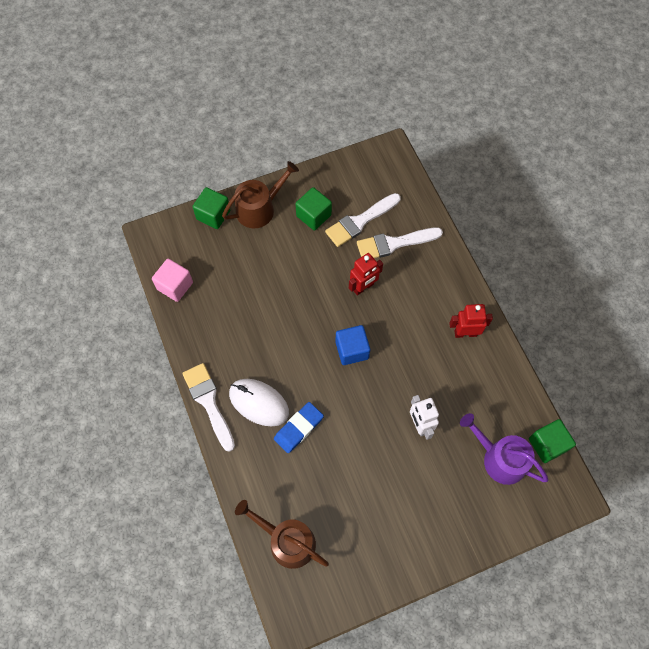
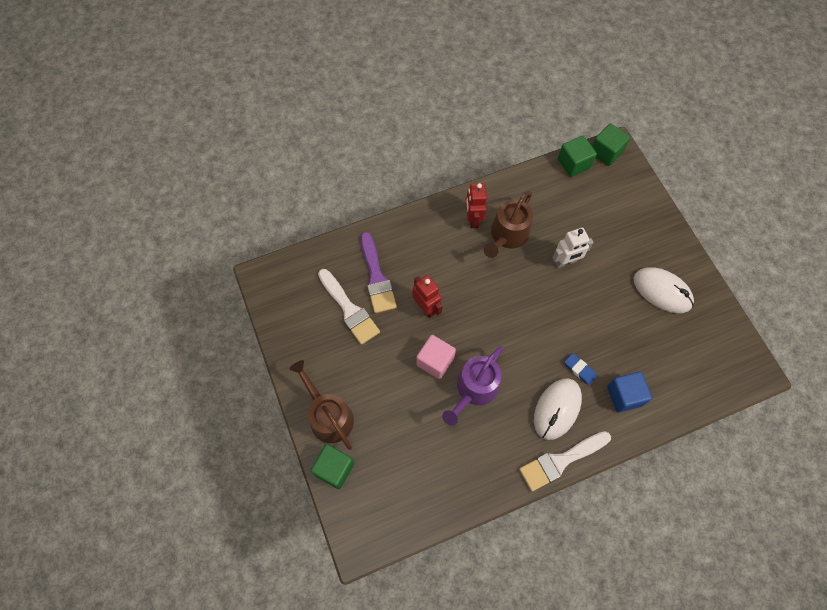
camera: 90 degrees left, 0 degrees up
(175, 286) = (426, 508): pink cube -> pink cube (435, 361)
(287, 541) = (688, 378): brown watering can -> brown watering can (507, 235)
(298, 428) = (579, 369): blue eraser -> blue eraser, size x0.65
(313, 215) = (340, 357): green cube -> green cube (606, 152)
(352, 350) = (495, 319): blue cube -> blue cube (624, 395)
(388, 527) = (662, 291): none -> white mouse
(394, 243) = (376, 277): white brush -> purple brush
(500, 459) = (590, 200): purple watering can -> purple watering can (474, 389)

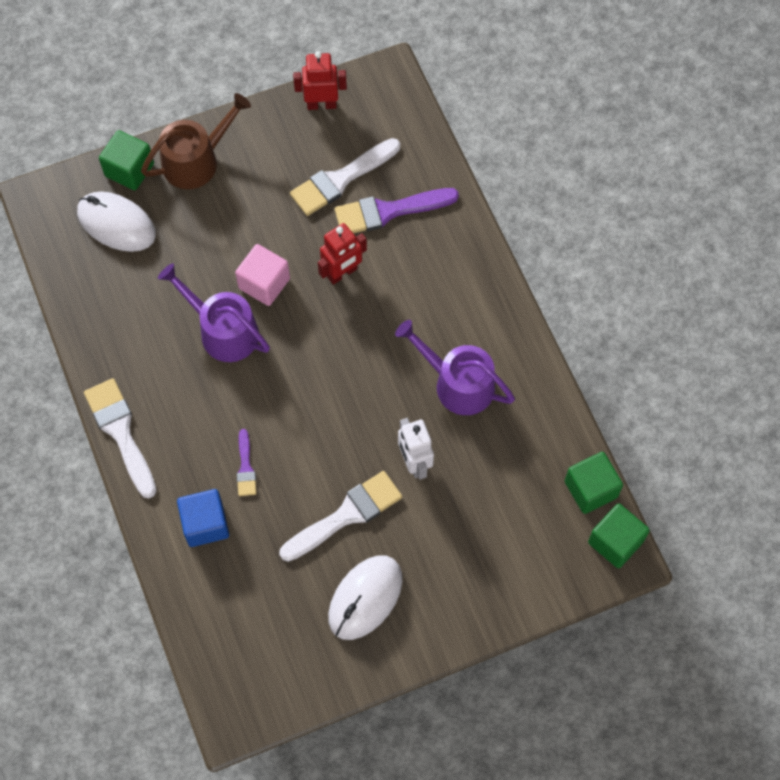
camera: 90 degrees right, 0 degrees up
(473, 219) = (484, 337): red robot -> red robot (321, 104)
(507, 235) = (458, 384): brown watering can -> purple watering can
(557, 409) = (190, 433): white mouse -> white mouse (116, 224)
(579, 369) = (245, 467): blue eraser -> purple brush
(607, 303) = (346, 515): none -> white brush

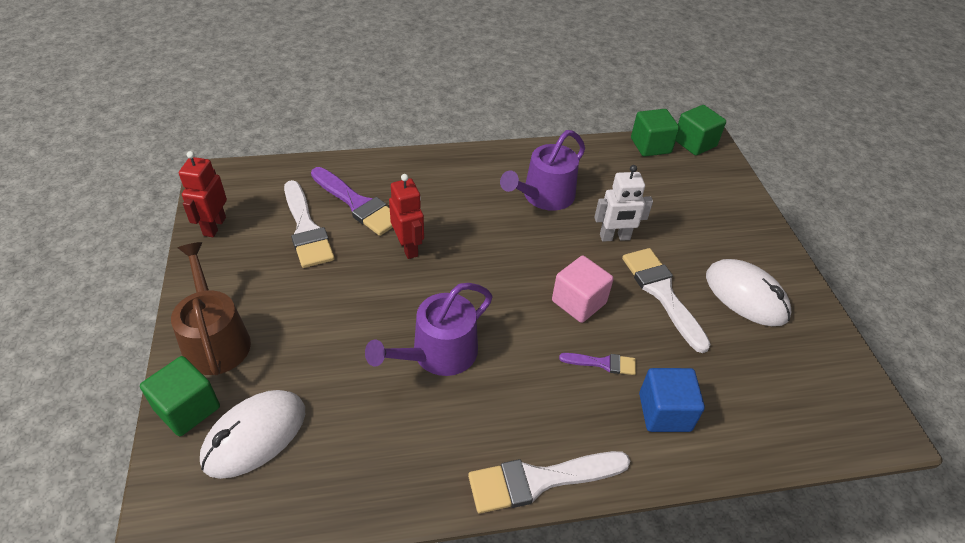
camera: 80 degrees left, 20 degrees down
(264, 283) = (395, 308): pink cube -> pink cube (579, 302)
(389, 211) = (357, 204): purple brush -> purple brush turned 45 degrees counterclockwise

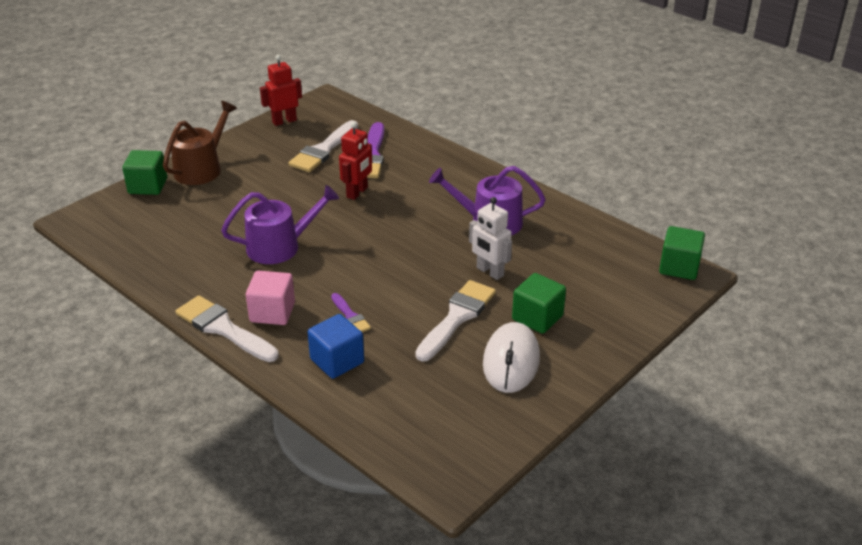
camera: 55 degrees right, 10 degrees down
(255, 436) = (152, 215): white mouse -> none
(438, 354) = (280, 246): purple watering can -> purple watering can turned 150 degrees clockwise
(579, 302) = (397, 283): pink cube -> pink cube (272, 312)
(650, 146) = (635, 246): green cube -> green cube (537, 318)

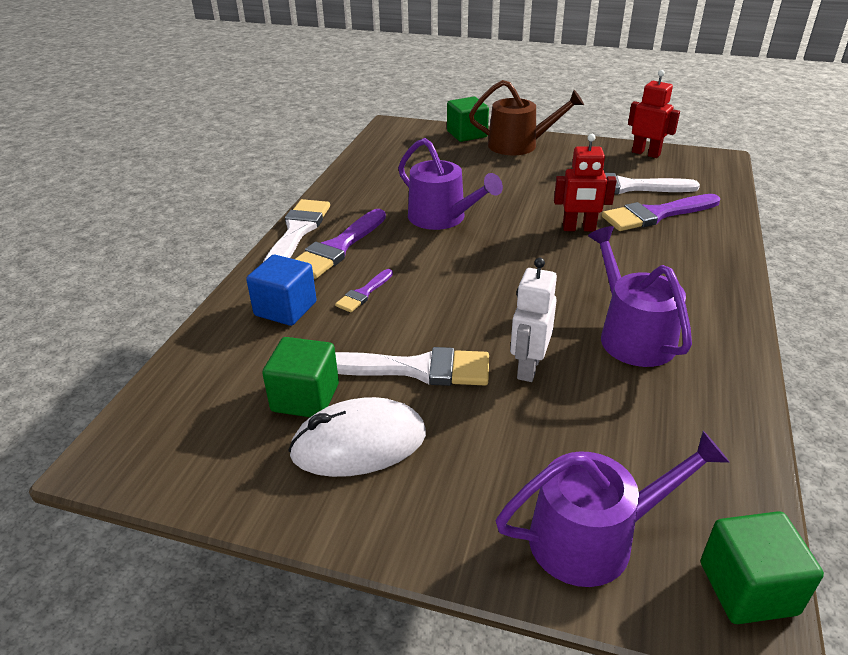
camera: 65 degrees right, 0 degrees up
(272, 312) = (338, 248): pink cube -> purple brush
(537, 318) = (468, 442): green cube -> green cube (305, 398)
(628, 300) = (593, 538): none -> purple watering can

